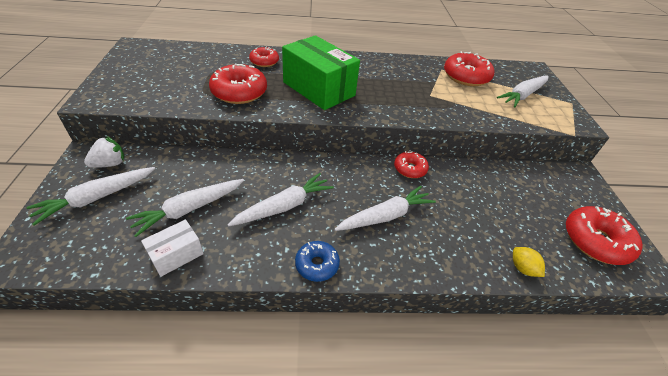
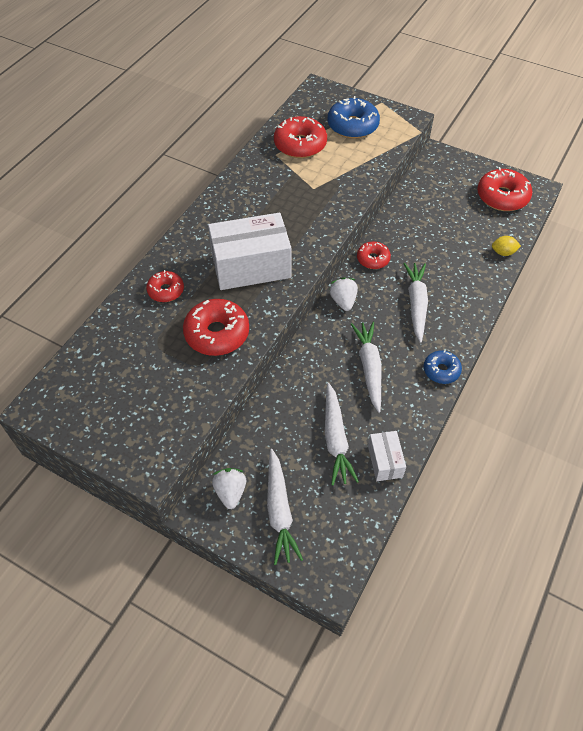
camera: 55 degrees left, 10 degrees up
(319, 89) = (251, 266): green box -> white box
(347, 165) = (343, 301): none -> white strawberry
(522, 95) = (352, 126): white carrot -> blue donut

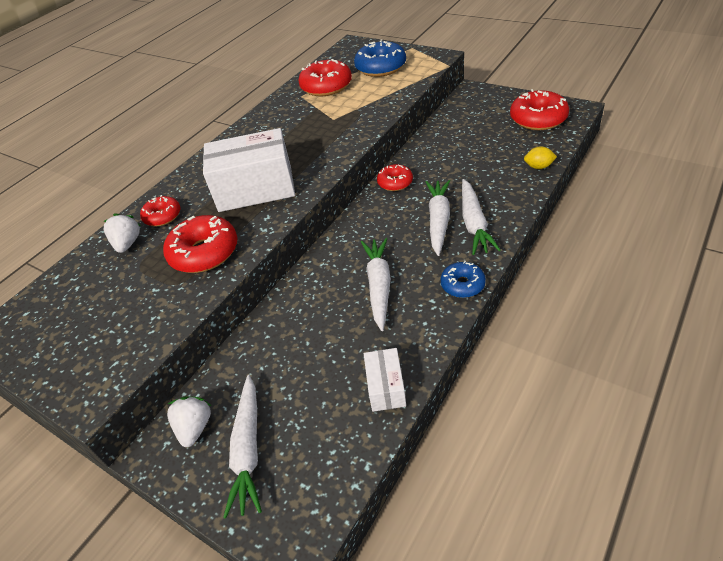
camera: 10 degrees right, 10 degrees down
(335, 439) = (329, 363): white carrot -> white carrot (474, 223)
(343, 301) = (358, 222): white strawberry -> white strawberry (128, 244)

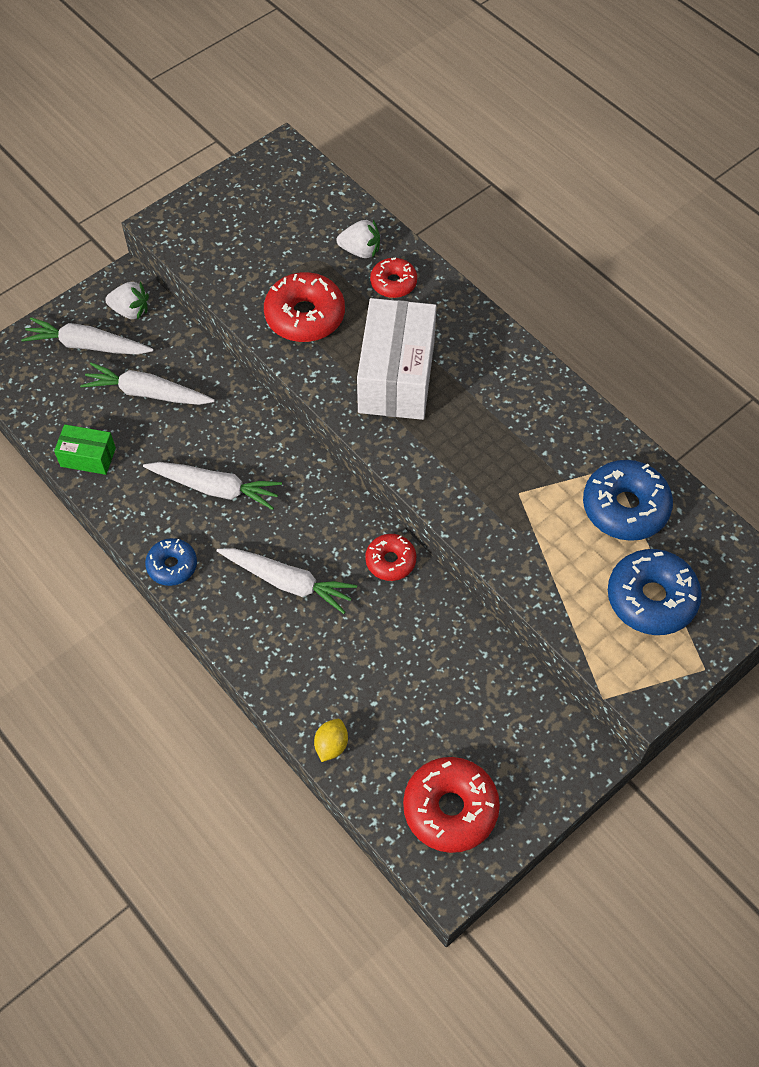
camera: 100 degrees right, 15 degrees up
(326, 86) = (625, 507): red donut -> blue donut
(386, 387) = (88, 457): white box -> green box
(474, 223) = (261, 617): white carrot -> white carrot (147, 393)

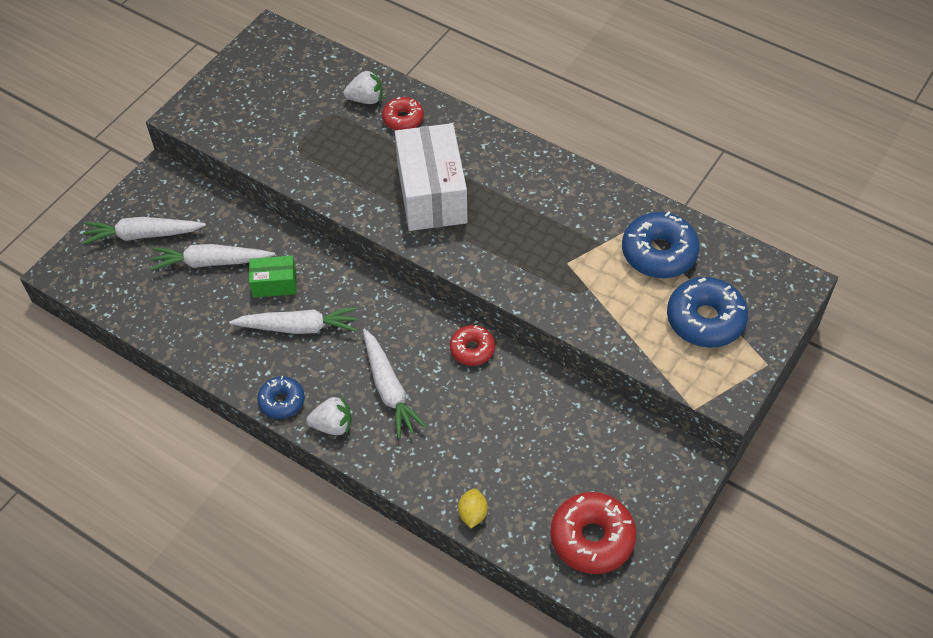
camera: 15 degrees left, 5 degrees down
(88, 457) = (175, 329): green box -> green box (274, 284)
(130, 311) = (172, 197): white strawberry -> white strawberry (332, 425)
(288, 582) = (389, 389): white carrot -> white carrot turned 60 degrees clockwise
(305, 316) = (335, 163): red donut -> none

